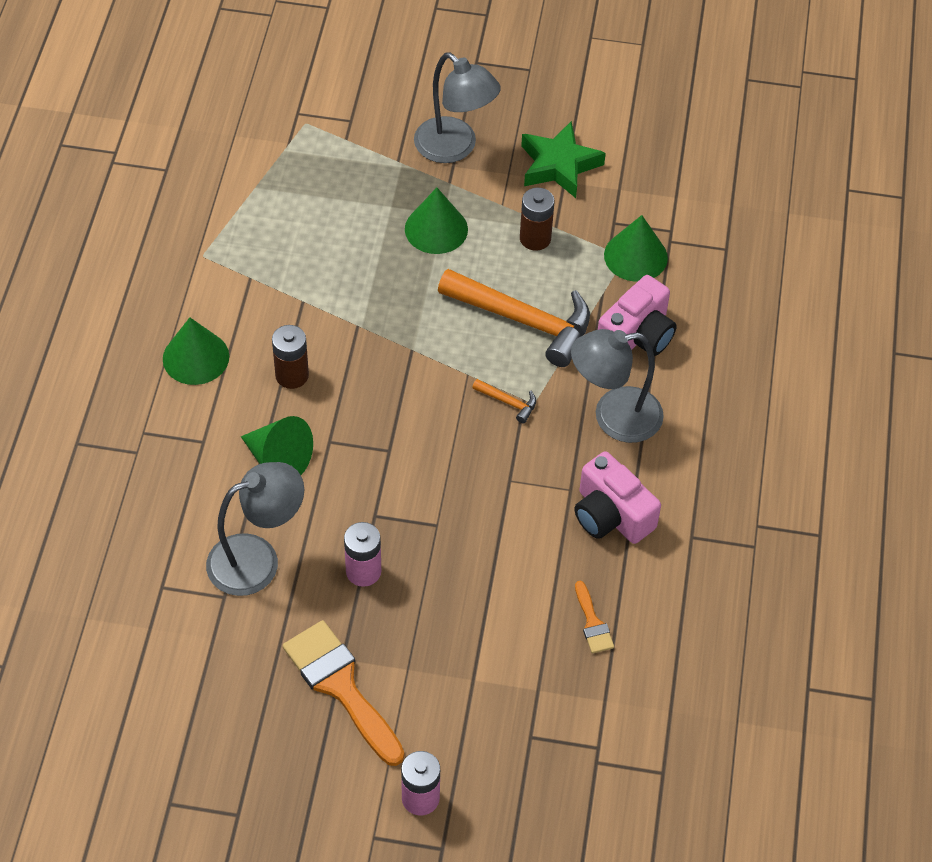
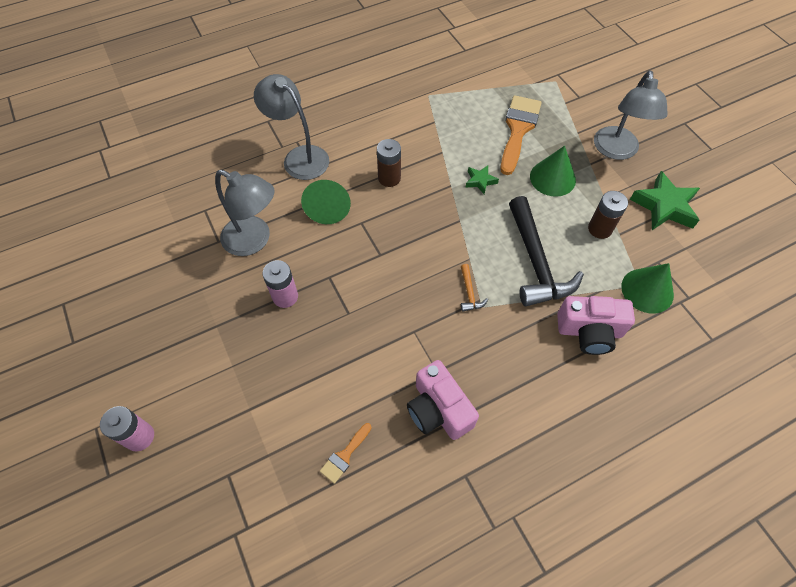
camera: 55 degrees right, 5 degrees up
(196, 357) = (362, 132): green cone -> none
(341, 687) = (195, 338): orange brush -> orange brush (518, 130)
(378, 295) = (480, 181): none -> green star
(524, 321) = (536, 262): orange hammer -> black hammer
(611, 515) = (438, 410): pink camera -> pink camera turned 45 degrees counterclockwise
(613, 417) = (514, 360): grey lamp -> grey lamp (299, 157)

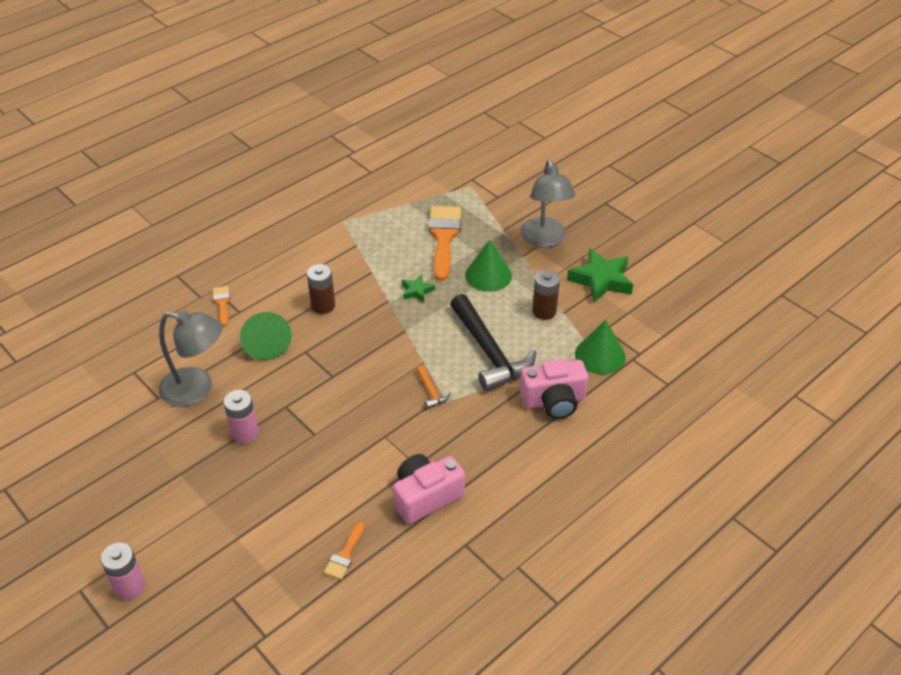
camera: 15 degrees left, 15 degrees down
(299, 157) = (222, 303): grey lamp -> orange brush
(438, 410) = (426, 496): pink camera -> pink camera turned 105 degrees clockwise

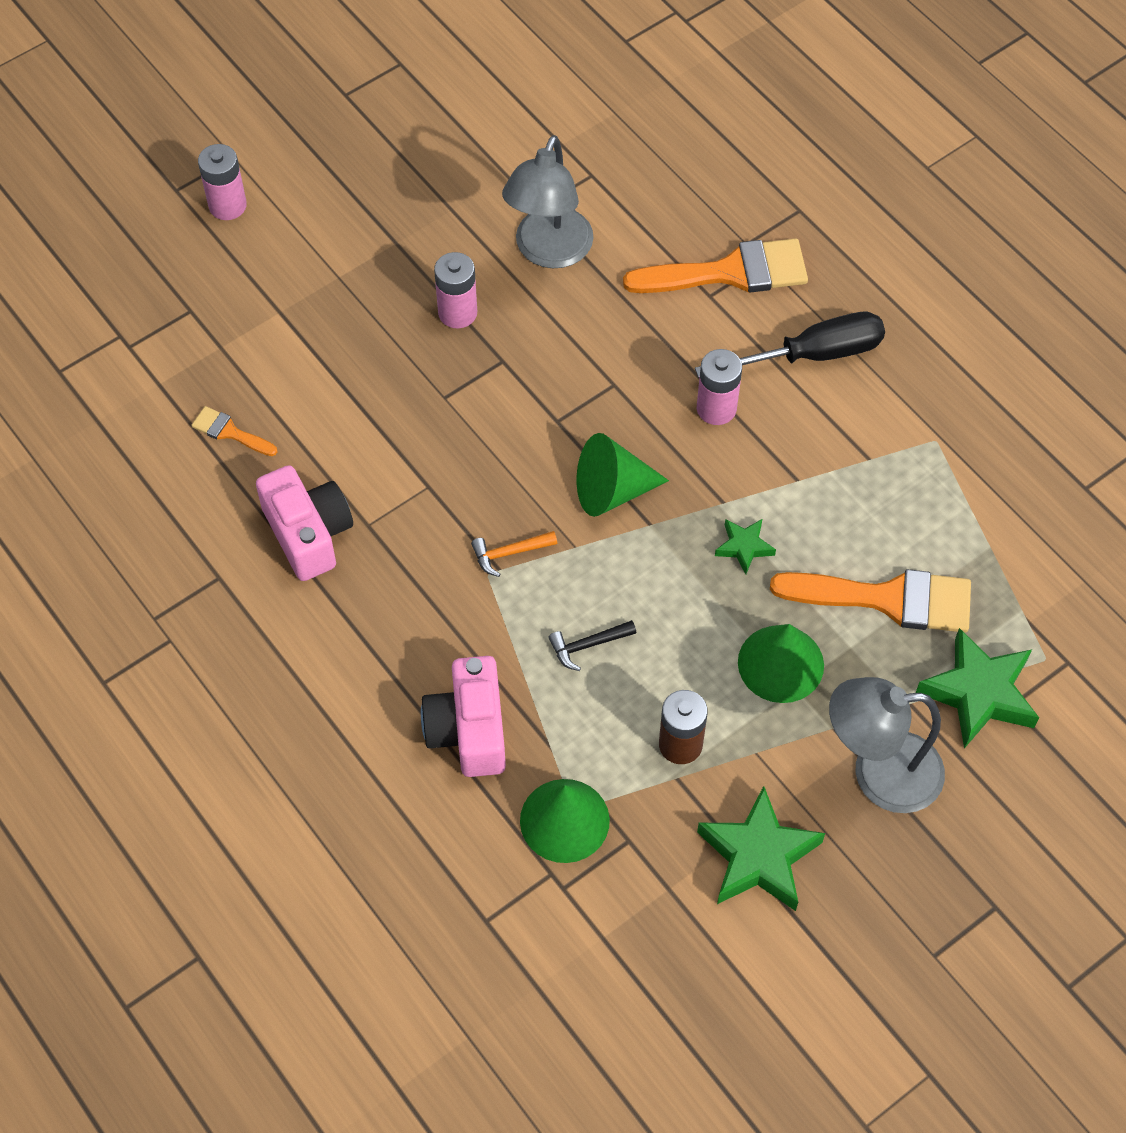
camera: 95 degrees right, 15 degrees up
(222, 303) = (729, 272): orange brush -> orange brush, size x2.08
(267, 344) = (633, 334): green cone -> green cone (612, 490)
(285, 268) = (811, 355): none -> black screwdriver
(323, 305) = (716, 408): brown battery -> pink battery
(489, 352) = (588, 645): black hammer -> black hammer, size x0.41
(494, 207) = (979, 693): none -> green star

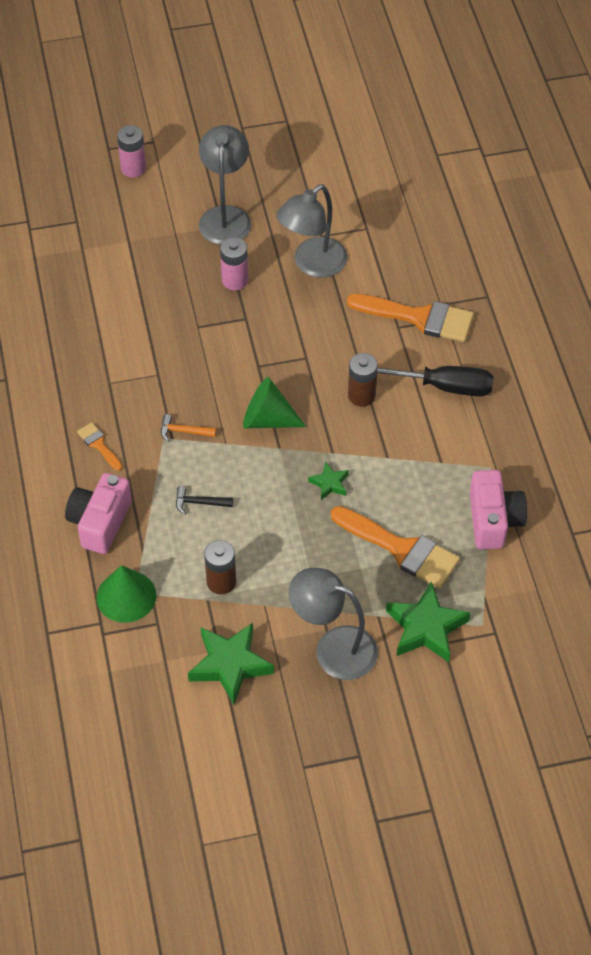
camera: 25 degrees right, 5 degrees down
(230, 432) = (59, 299): orange brush -> orange brush (99, 445)
(308, 534) = (71, 374): pink camera -> pink camera (493, 520)
(394, 227) = (225, 216): none -> grey lamp
(716, 408) = (361, 395): pink battery -> brown battery
(780, 663) = (311, 560): green cone -> none

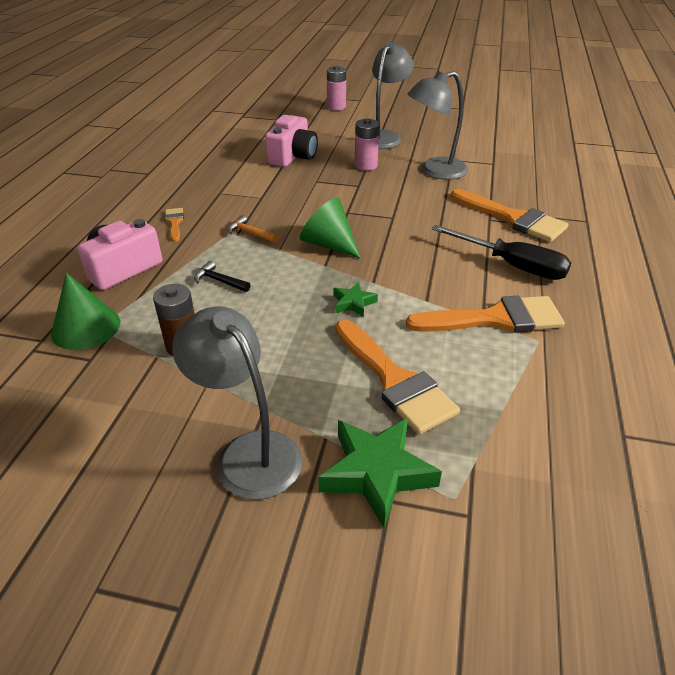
camera: 25 degrees right, 15 degrees down
(230, 665) = (121, 425): green star -> none
(361, 395) = (427, 252): brown battery -> none
(450, 457) = (495, 319): none -> orange brush
(493, 520) = (521, 388): pink camera -> pink camera (293, 157)

